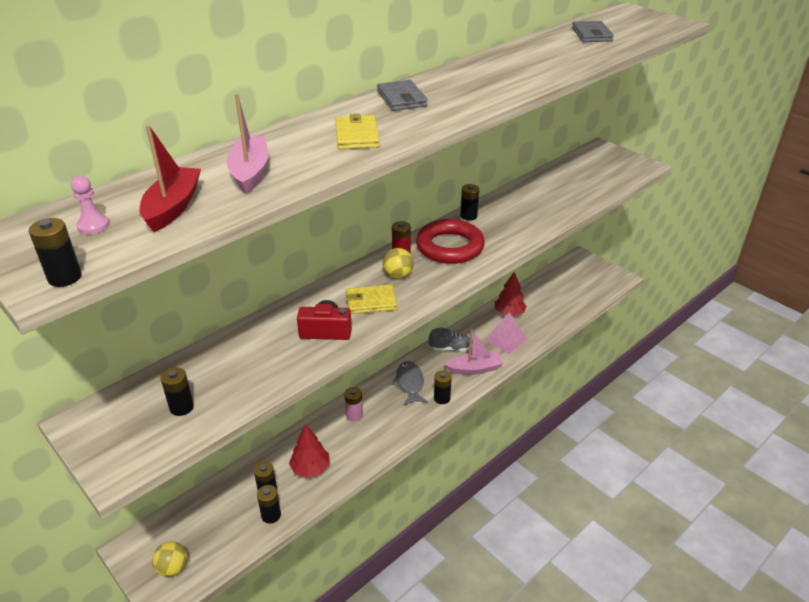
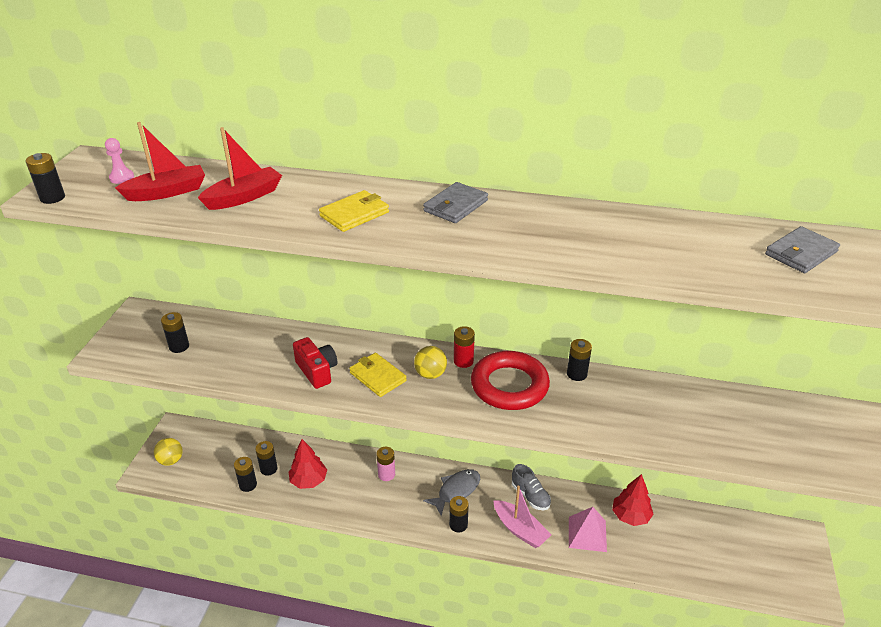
camera: 55 degrees right, 0 degrees up
(250, 172) = (244, 197): pink boat -> red boat

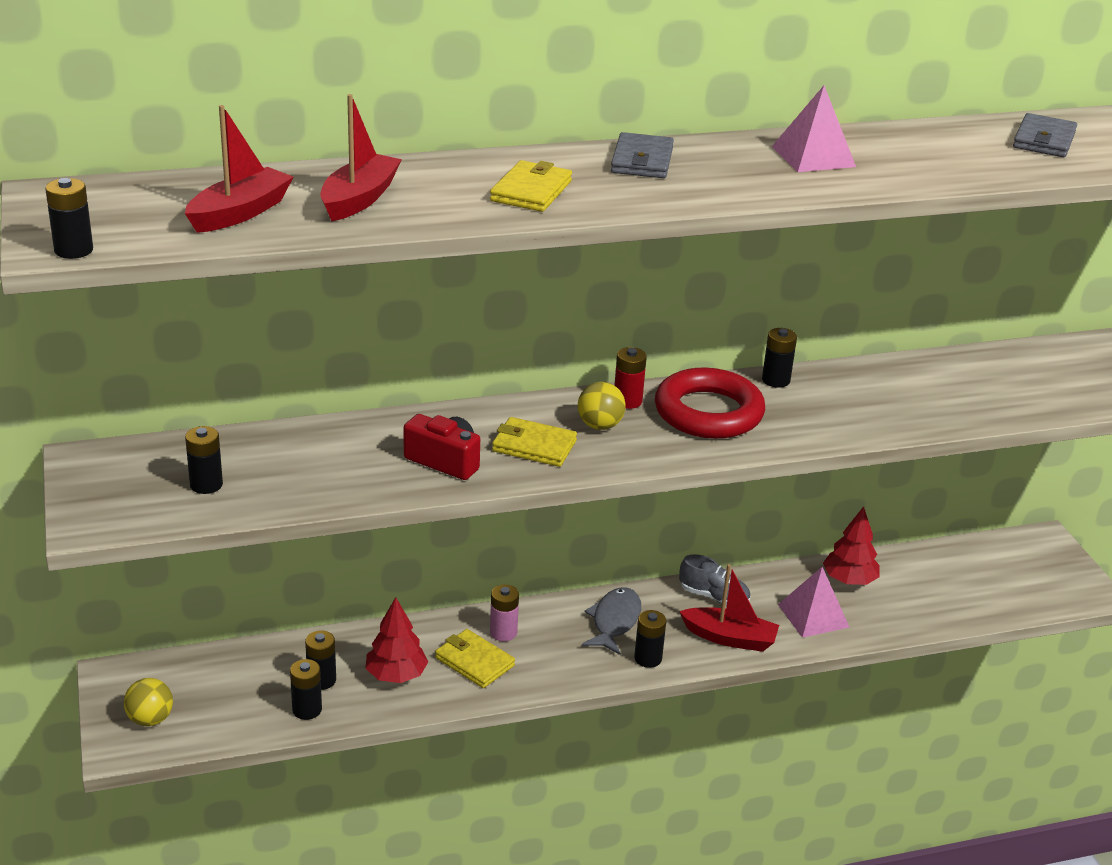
camera: 30 degrees left, 5 degrees down
(122, 178) = (143, 208): pink pawn -> none
(356, 488) = (474, 662): none -> yellow wallet
(520, 530) = (730, 638): pink boat -> red boat
(586, 228) = (813, 156): none -> pink pyramid

